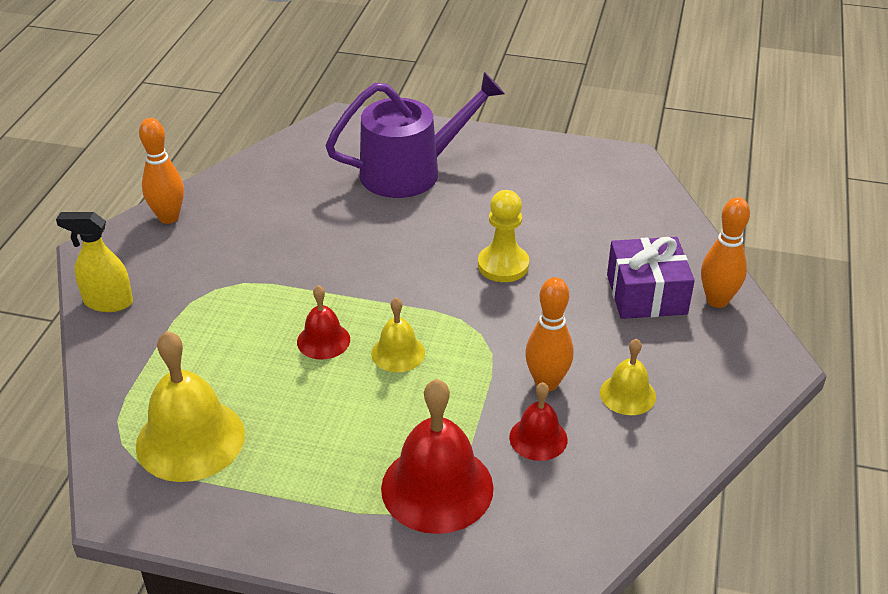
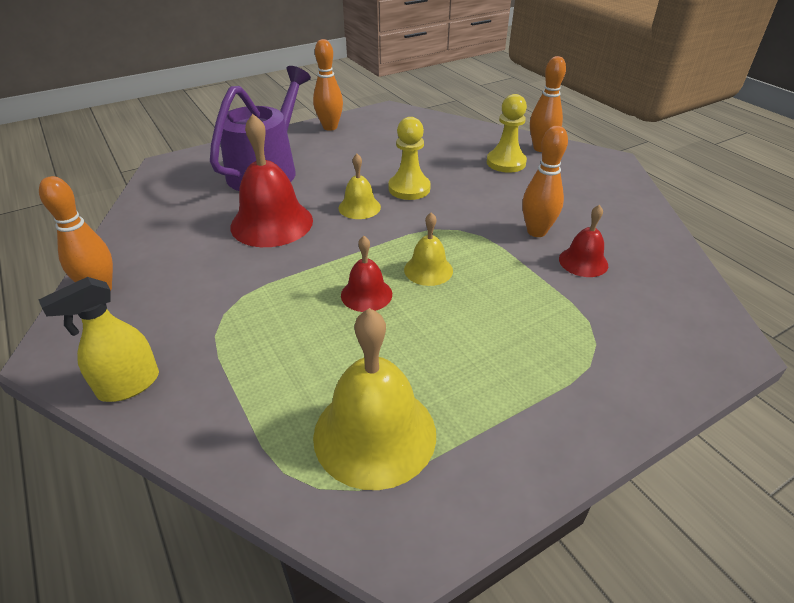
camera: 45 degrees left, 0 degrees up
(437, 487) = (585, 329): red bell -> red bell (272, 223)
(535, 150) = (330, 127): none -> orange bowling pin
(627, 394) = (582, 212): yellow bell -> yellow bell (359, 207)
(646, 294) = (506, 163): purple gift -> yellow pawn

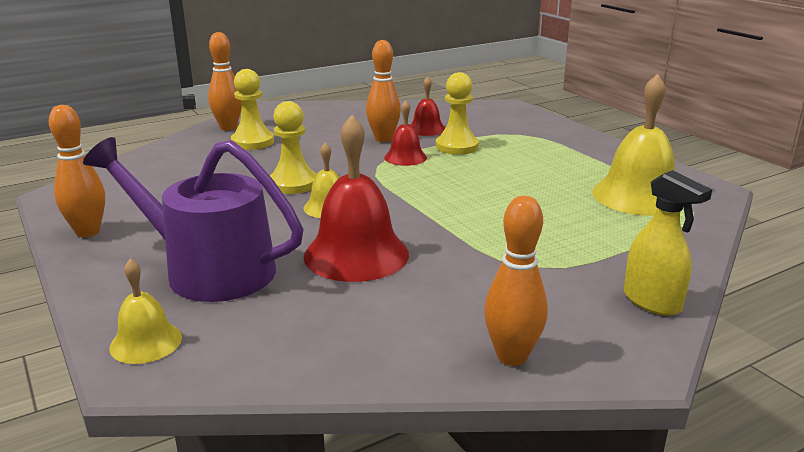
camera: 90 degrees left, 15 degrees down
(366, 294) = (484, 201): red bell -> red bell (405, 157)
(428, 270) = (443, 177): yellow bell -> yellow bell (146, 342)
(526, 283) = (457, 146): none -> yellow pawn

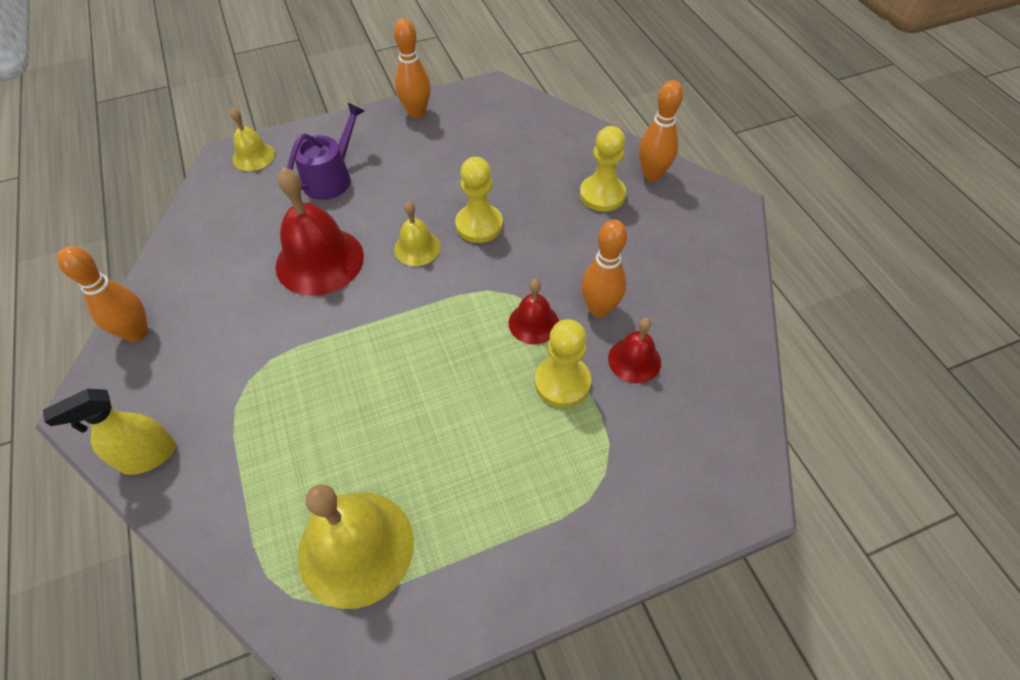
camera: 100 degrees right, 30 degrees up
(209, 270) = (331, 178): purple watering can -> purple watering can, size x0.63

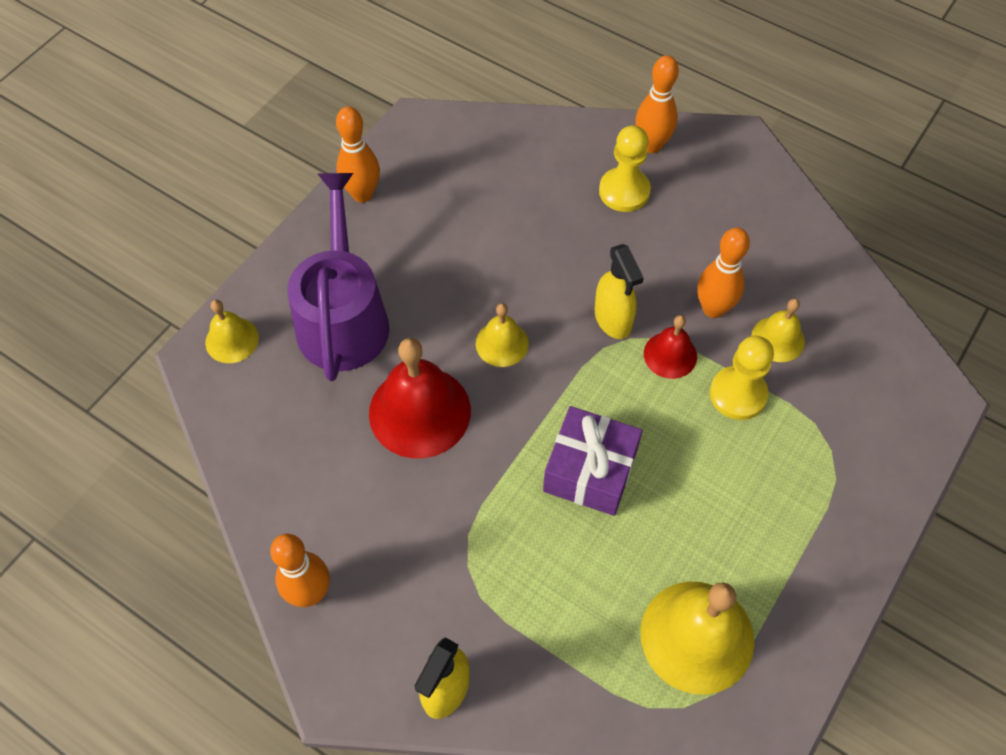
camera: 35 degrees left, 5 degrees up
(331, 178) = (343, 317): purple watering can -> purple watering can, size x1.58
(395, 369) = (590, 471): none -> purple gift
(479, 225) = (538, 286): yellow pawn -> none
(512, 275) = (613, 319): none -> yellow spray bottle
(634, 360) = (778, 339): red bell -> yellow bell

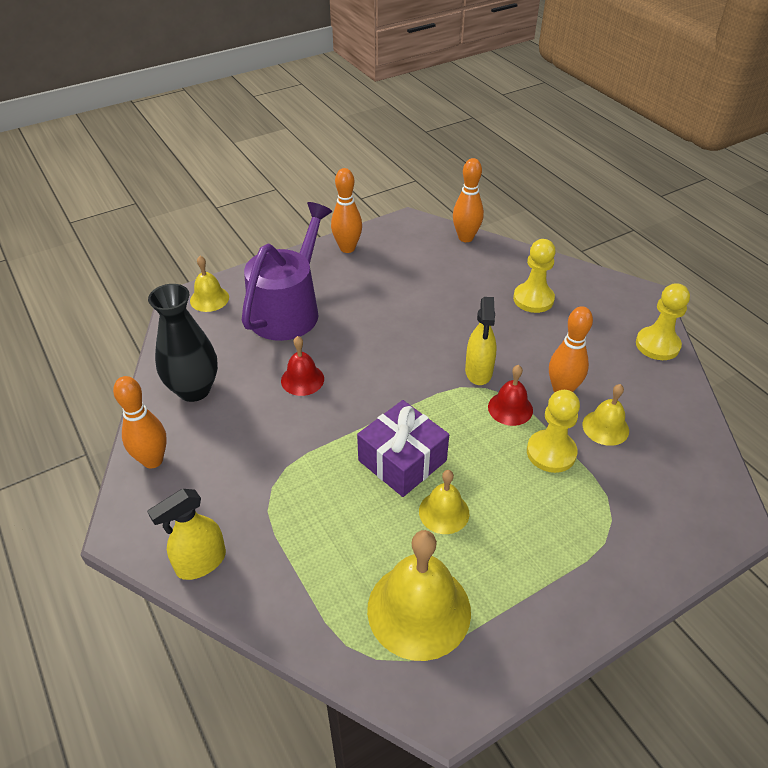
camera: 25 degrees right, 15 degrees down
(298, 479) = (194, 390): none -> black vase
(419, 411) = (302, 379): red bell -> red bell, size x0.54
(502, 343) = (387, 359): yellow bell -> yellow bell (444, 512)
(651, 145) = (570, 279): orange bowling pin -> orange bowling pin (465, 238)
(784, 206) = (657, 345): none -> yellow pawn

